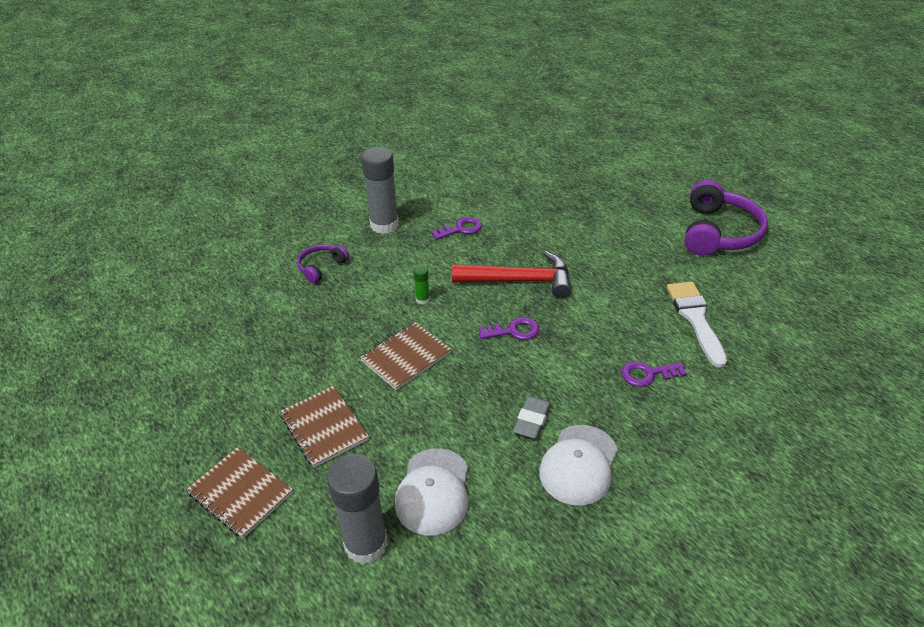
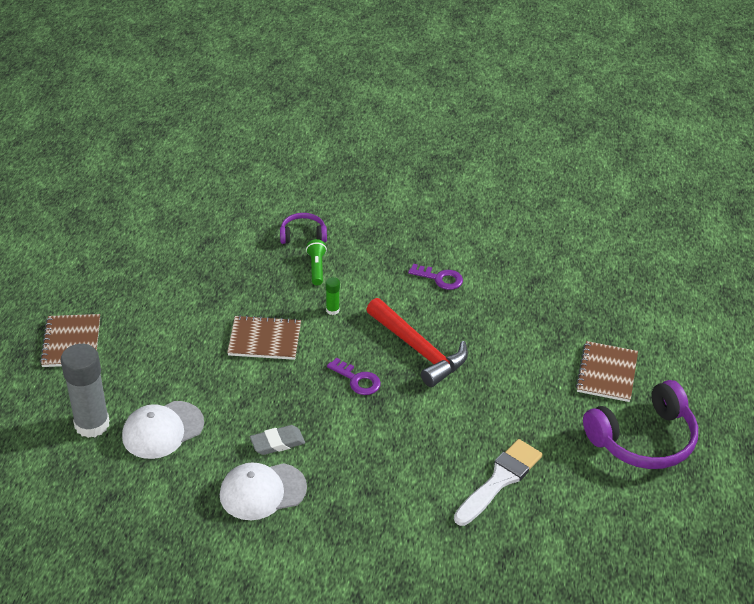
camera: 45 degrees right, 0 degrees up
(324, 427) = (159, 343): brown notebook -> brown notebook (607, 373)
(366, 281) = (316, 268): none -> green flashlight
(384, 225) = (390, 234): grey glue stick -> none
(647, 374) = (397, 483): purple key -> none

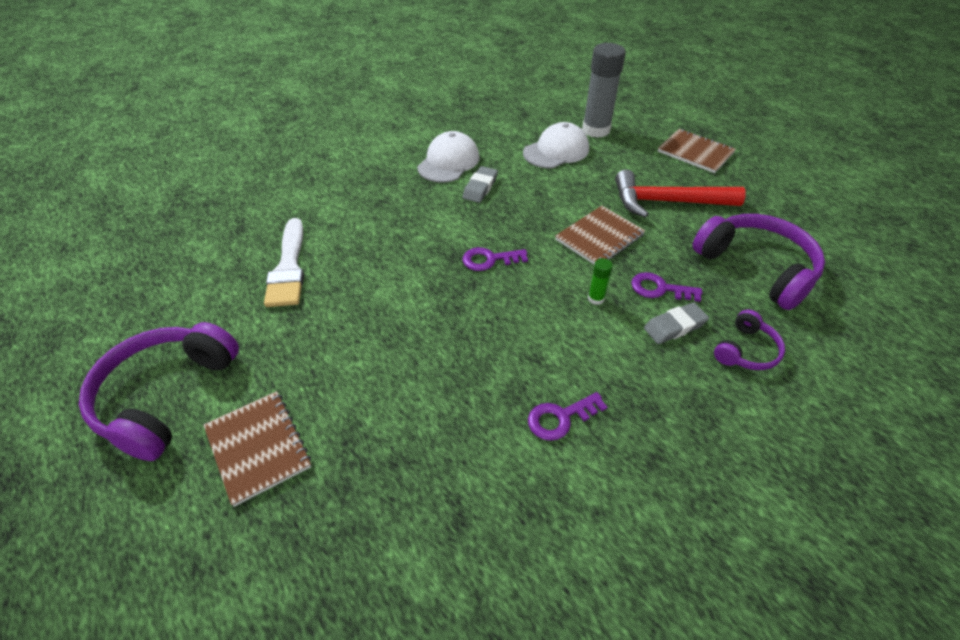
camera: 135 degrees right, 5 degrees up
(162, 430) = (556, 151): white cap -> white cap turned 45 degrees clockwise
(213, 256) = (756, 267): none -> purple headphones
(288, 288) = (659, 289): none -> purple key
(316, 268) = (674, 326): green flashlight -> grey eraser
(418, 349) = (477, 321): red hammer -> red hammer (667, 202)

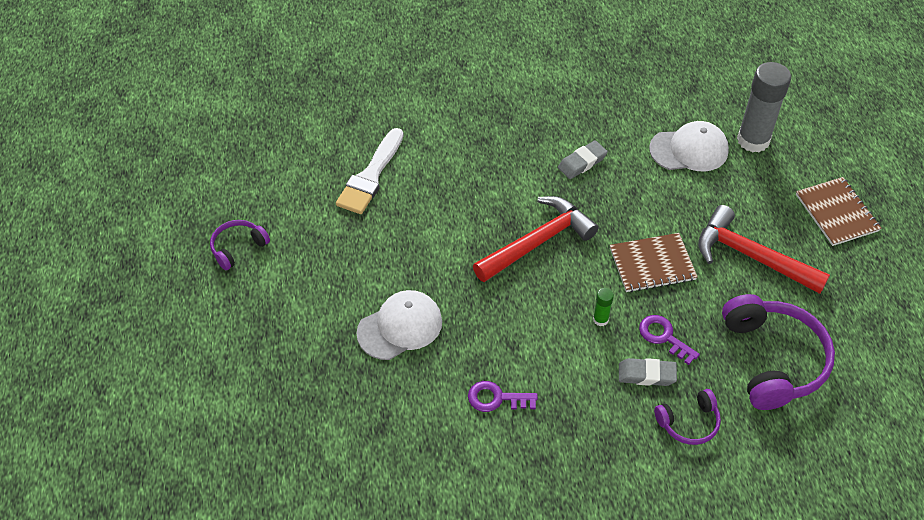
camera: 30 degrees right, 5 degrees up
(165, 396) = (238, 247): purple headphones -> purple headphones, size x0.52
(258, 447) = (280, 315): brown notebook -> none
(448, 162) = (572, 120): white cap -> white cap (400, 327)
(489, 260) = (537, 242): purple key -> red hammer

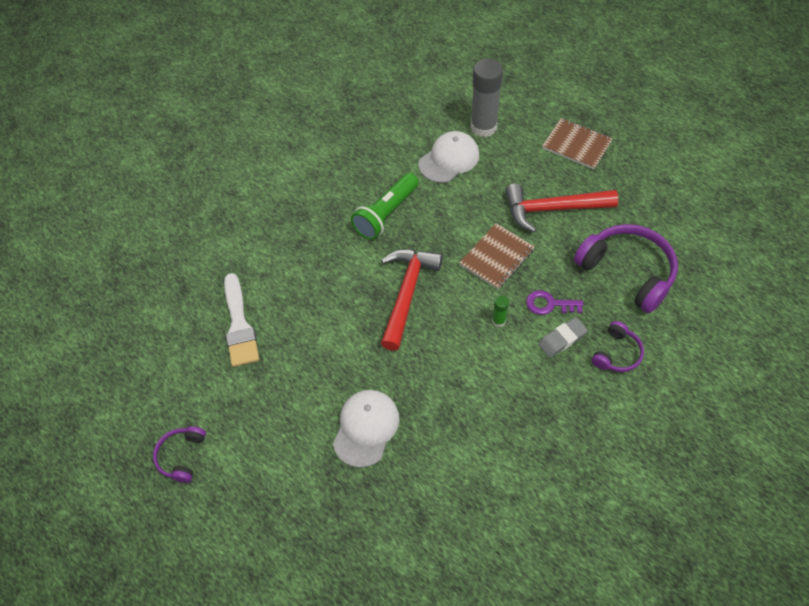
camera: 35 degrees left, 5 degrees up
(496, 398) = (481, 431): purple key -> none
(582, 162) = (386, 214): grey eraser -> green flashlight

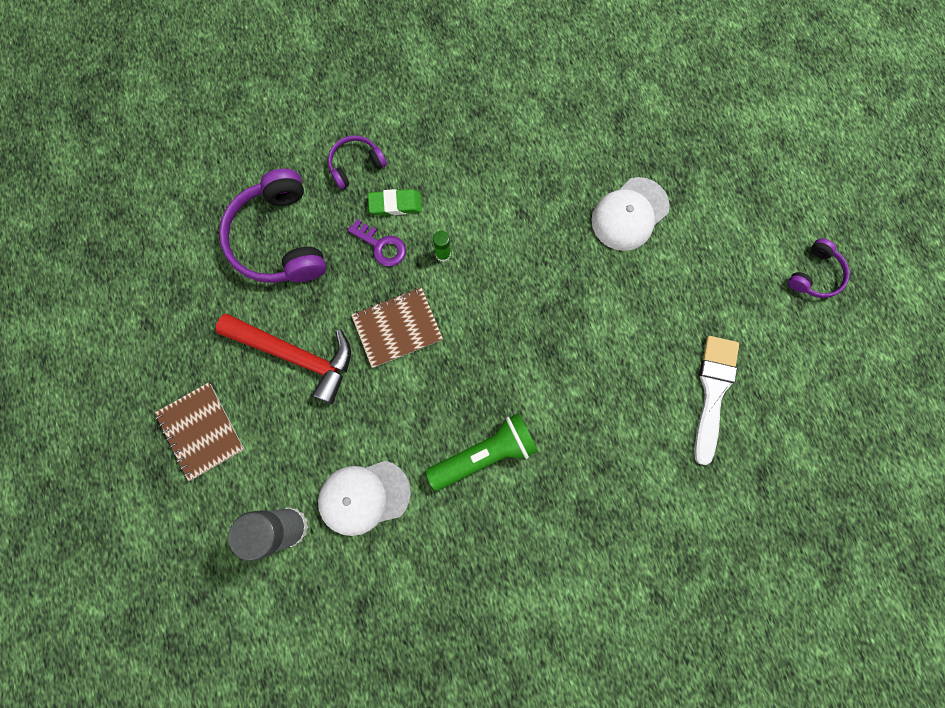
camera: 155 degrees left, 20 degrees up
(407, 294) = (517, 335): red hammer -> none
(562, 339) = (395, 204): grey eraser -> green eraser

